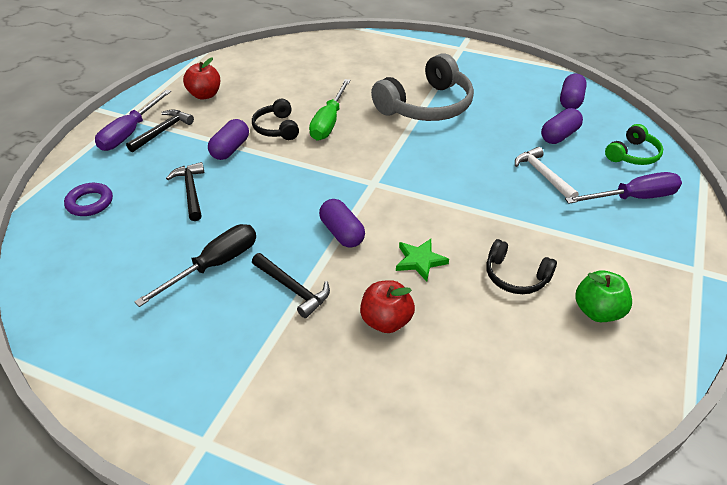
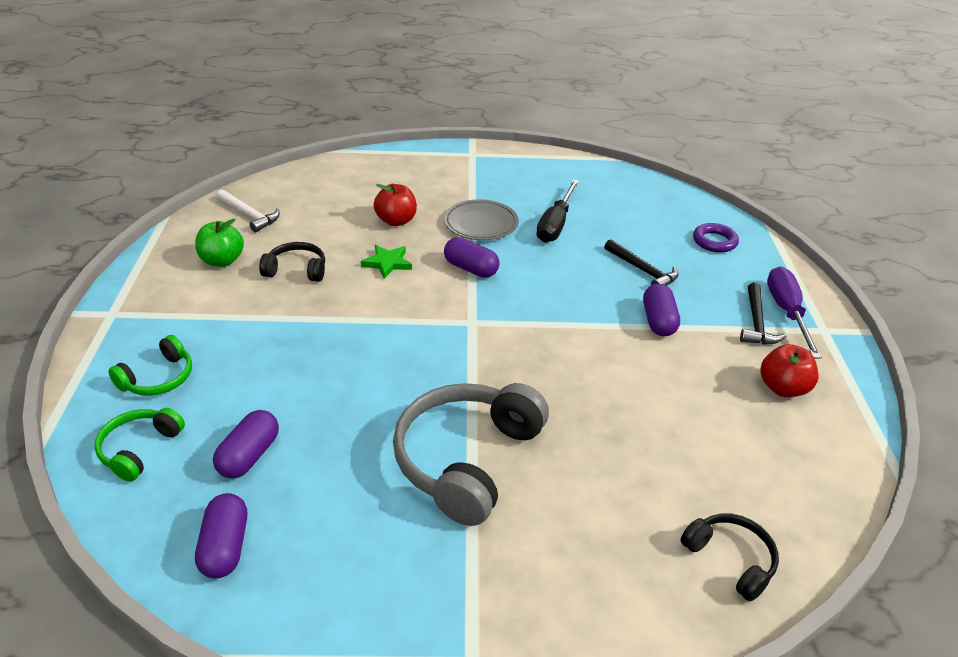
camera: 155 degrees right, 5 degrees down
(277, 128) = (637, 362): black headphones -> black headphones (730, 560)
(293, 288) = (481, 224): black hammer -> grey plate
(329, 122) = (583, 389): green screwdriver -> none
(543, 175) = (273, 382): white hammer -> white hammer (249, 215)
(633, 198) = (158, 378): purple screwdriver -> green headphones

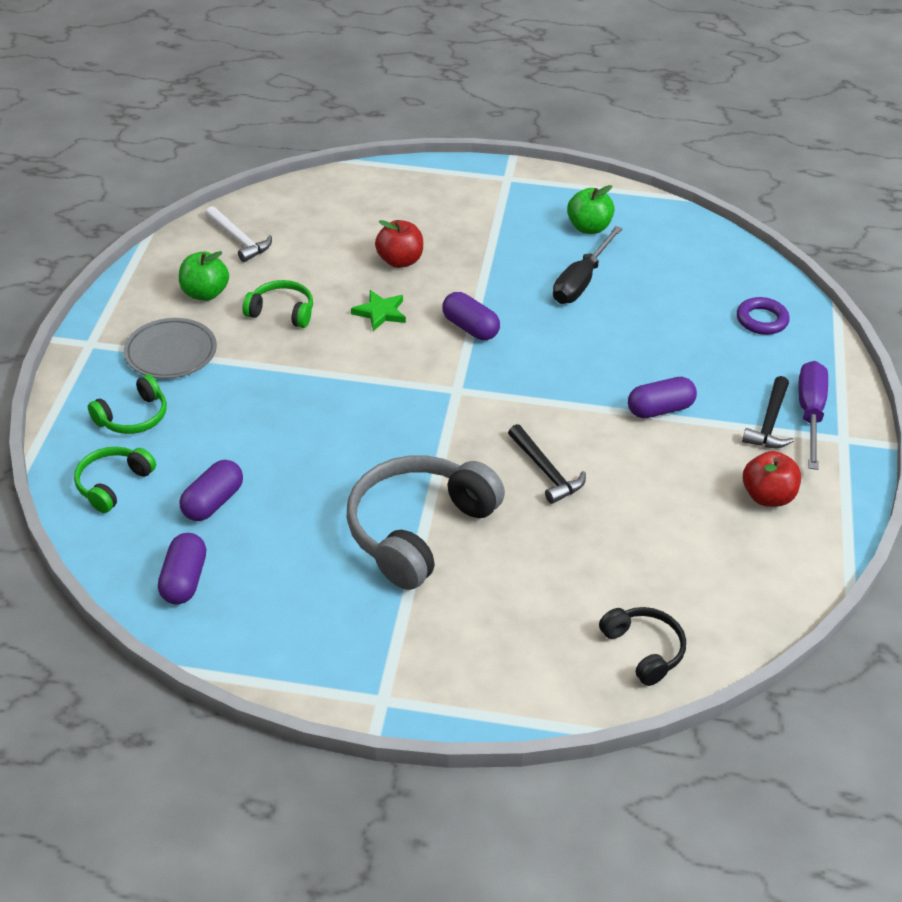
camera: 10 degrees right, 5 degrees up
(296, 270) = (282, 312): black headphones -> green headphones
(481, 224) = (495, 273): grey plate -> grey plate (171, 353)
(549, 184) = (588, 228): none -> green apple
(643, 270) = (664, 348): black hammer -> black hammer (546, 471)
(658, 321) = (660, 409): purple capsule -> purple capsule turned 60 degrees clockwise

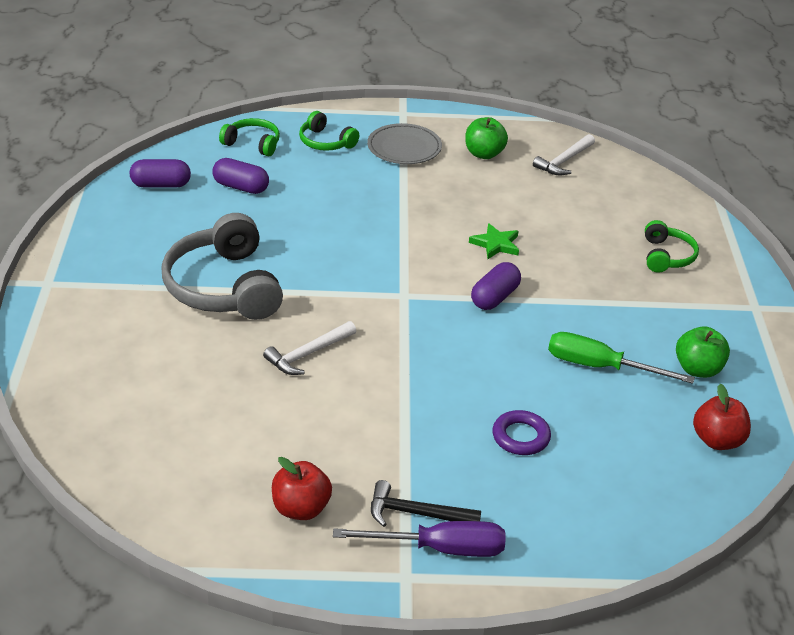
camera: 80 degrees right, 5 degrees down
(282, 312) = (475, 193): green headphones -> green headphones (666, 256)
(400, 261) = (577, 249): red apple -> red apple (717, 440)
(418, 530) = (224, 287): grey headphones -> grey headphones turned 135 degrees counterclockwise
(546, 471) = (308, 354): black hammer -> white hammer
(581, 281) = (600, 367): black screwdriver -> green screwdriver
(644, 650) = (95, 421): black headphones -> none
(660, 409) = (414, 428): purple capsule -> none
(761, 320) = (593, 511): purple ring -> purple ring (521, 437)

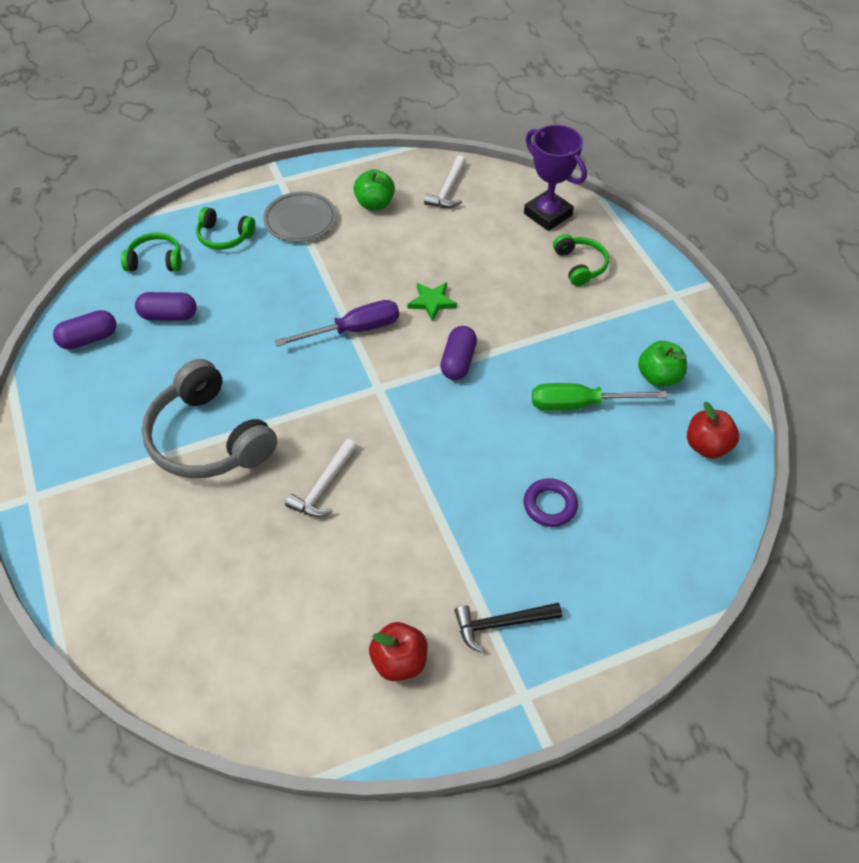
camera: 20 degrees left, 15 degrees up
(440, 549) = (538, 653): purple screwdriver -> purple screwdriver (354, 330)
(656, 207) = (548, 214): none -> purple trophy

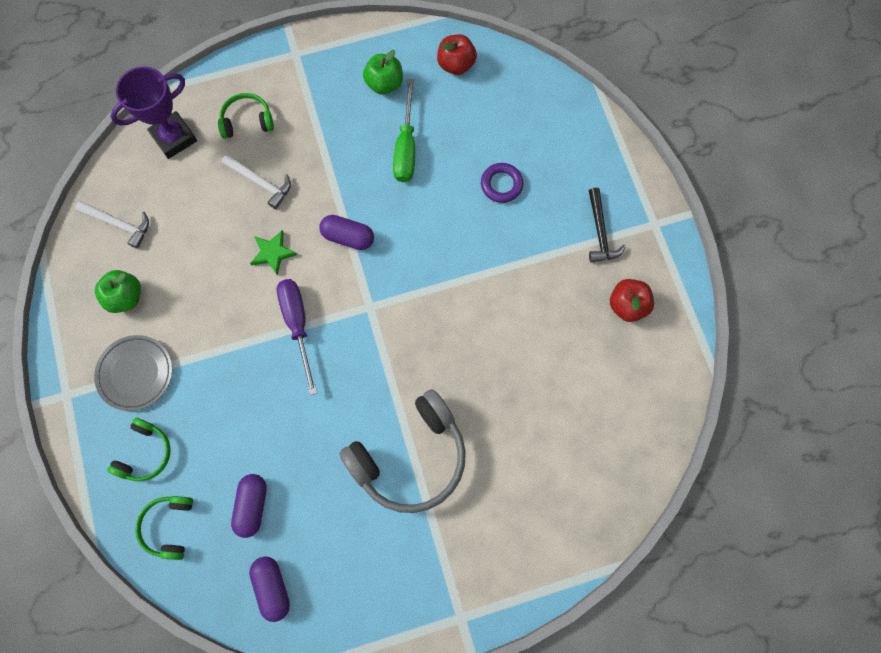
camera: 85 degrees left, 20 degrees up
(324, 486) = (470, 356): white hammer -> white hammer (261, 183)

